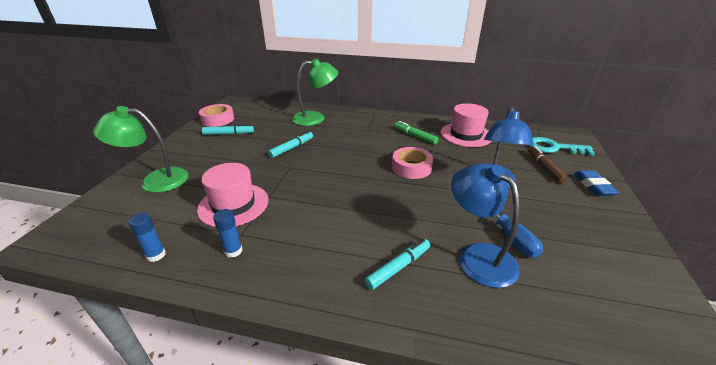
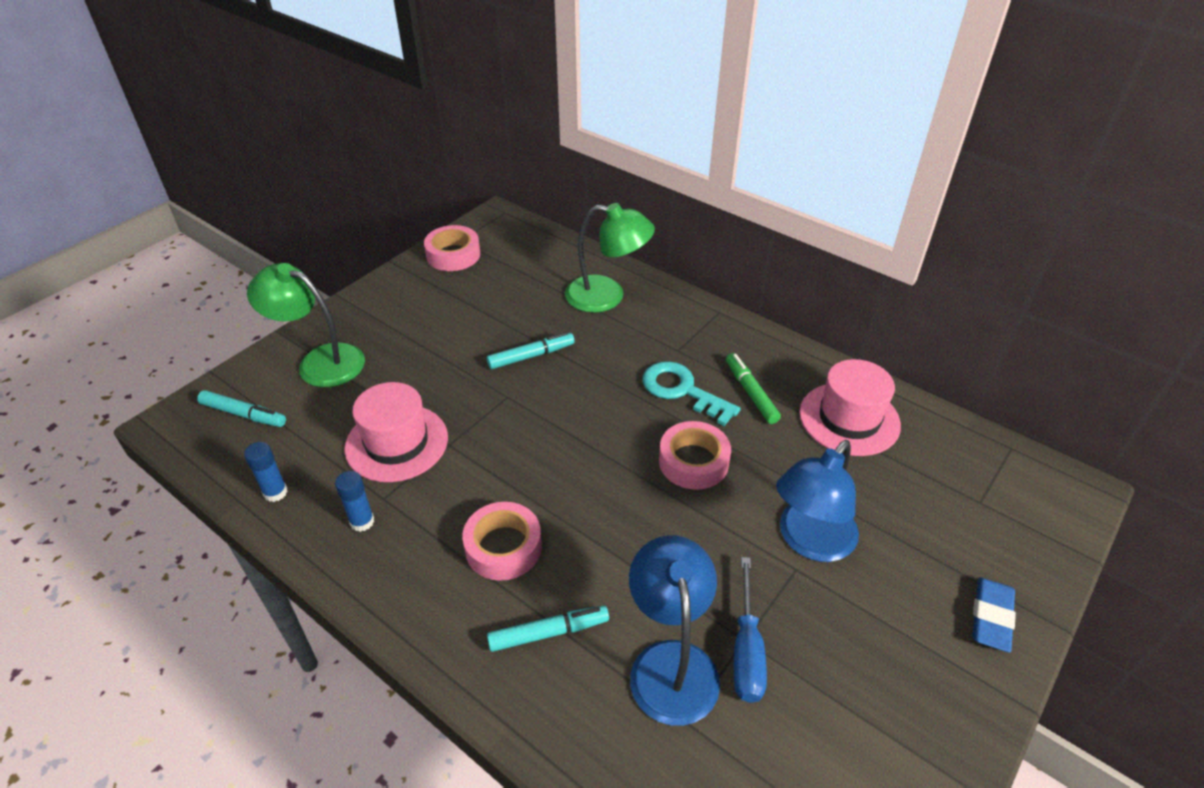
camera: 25 degrees right, 10 degrees up
(228, 134) = (454, 294): turquoise marker -> turquoise marker (244, 414)
(338, 234) = (503, 547): none -> pink tape
(544, 167) = (934, 544): brown marker -> none
(553, 148) = (998, 506): turquoise key -> turquoise key (682, 390)

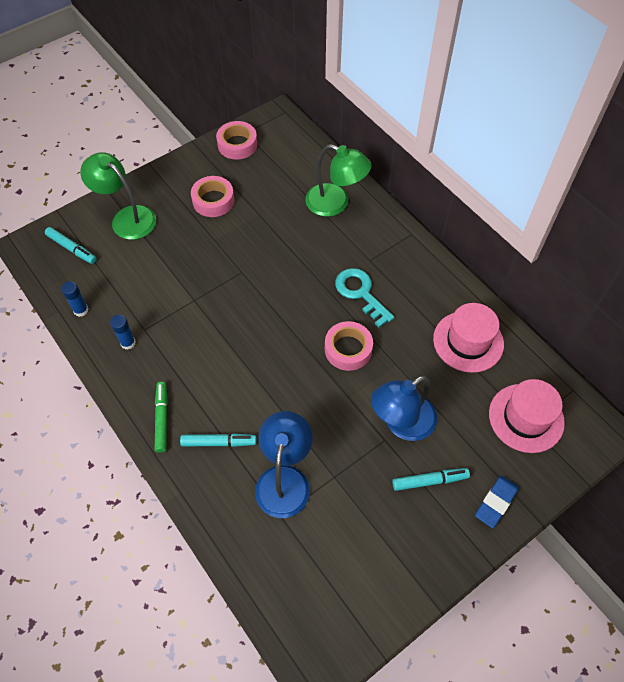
camera: 15 degrees right, 15 degrees up
(397, 443) = (162, 291): pink hat -> pink hat (526, 418)
(503, 547) = (208, 380): pink tape -> pink tape (213, 200)
(531, 356) = (267, 243): turquoise marker -> turquoise marker (429, 481)
(746, 650) = (332, 483): blue screwdriver -> none
(750, 393) = (407, 306): green marker -> green marker (162, 419)

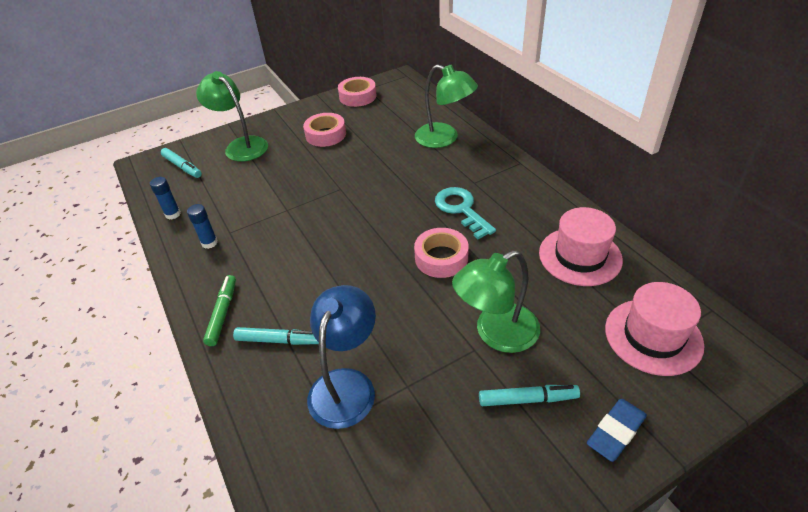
camera: 10 degrees right, 15 degrees down
(401, 423) = (496, 334): blue lamp -> green lamp

